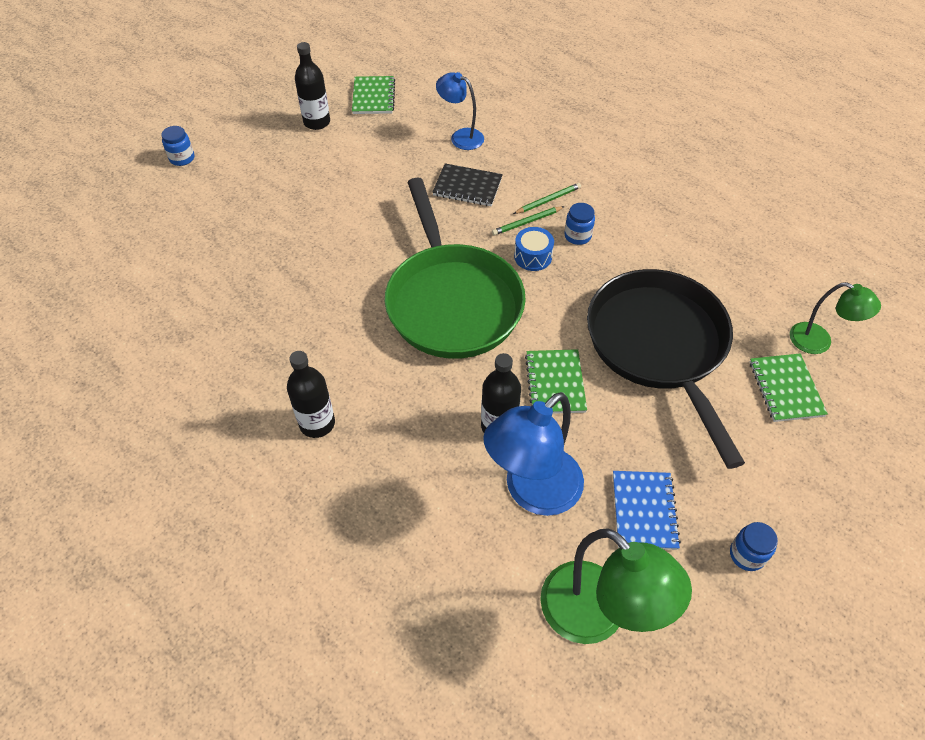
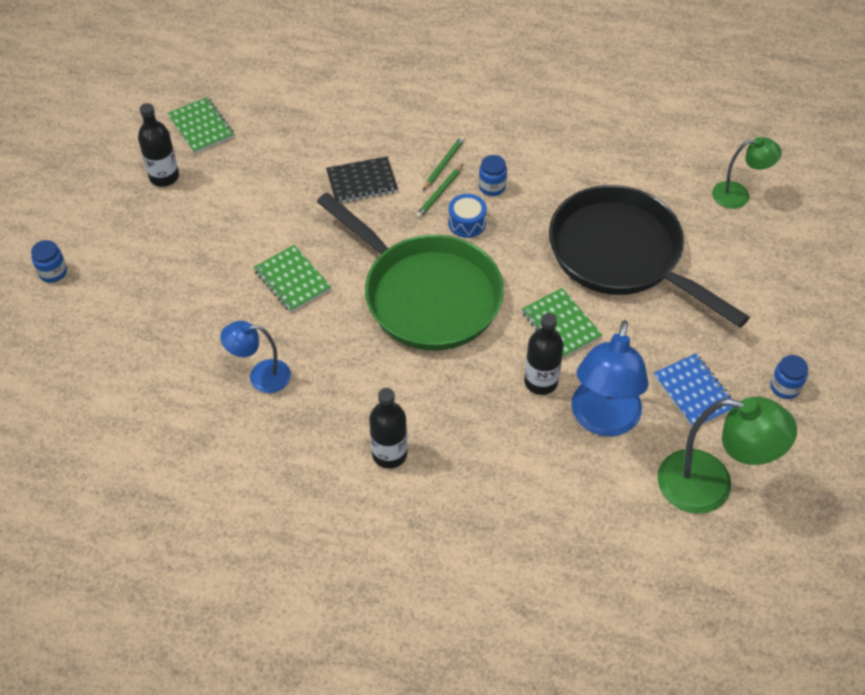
camera: 30 degrees left, 0 degrees up
(461, 137) = (319, 134): blue lamp -> blue lamp (261, 376)
(785, 389) = (737, 246): green notebook -> green notebook (292, 280)

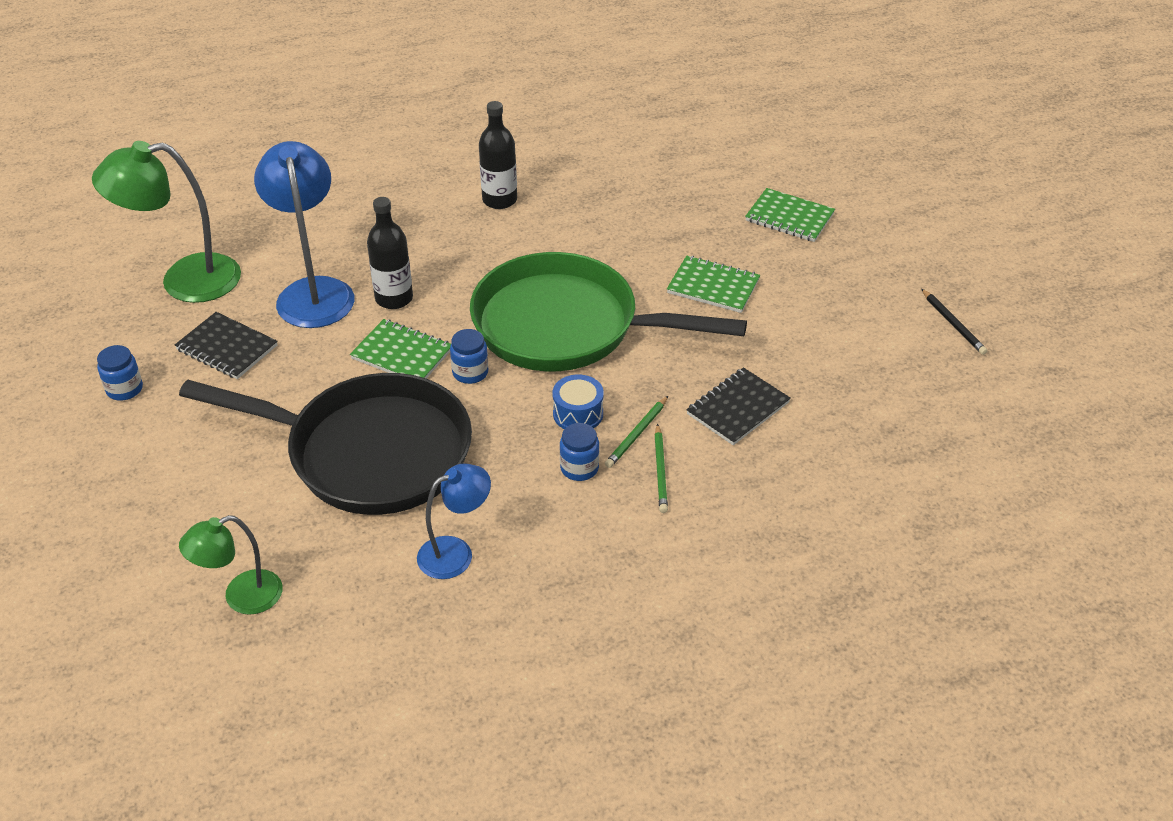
camera: 150 degrees right, 10 degrees down
(53, 272) = (940, 207): blue jar -> blue jar (470, 372)
(164, 177) = (953, 324): black bottle -> black pencil
(201, 127) = (984, 391): green notebook -> green notebook (789, 217)
(261, 376) = (663, 208): blue lamp -> blue lamp (456, 553)
(439, 193) = (637, 434): green pencil -> green pencil turned 150 degrees counterclockwise
(694, 392) = (226, 348): blue notebook -> black notebook

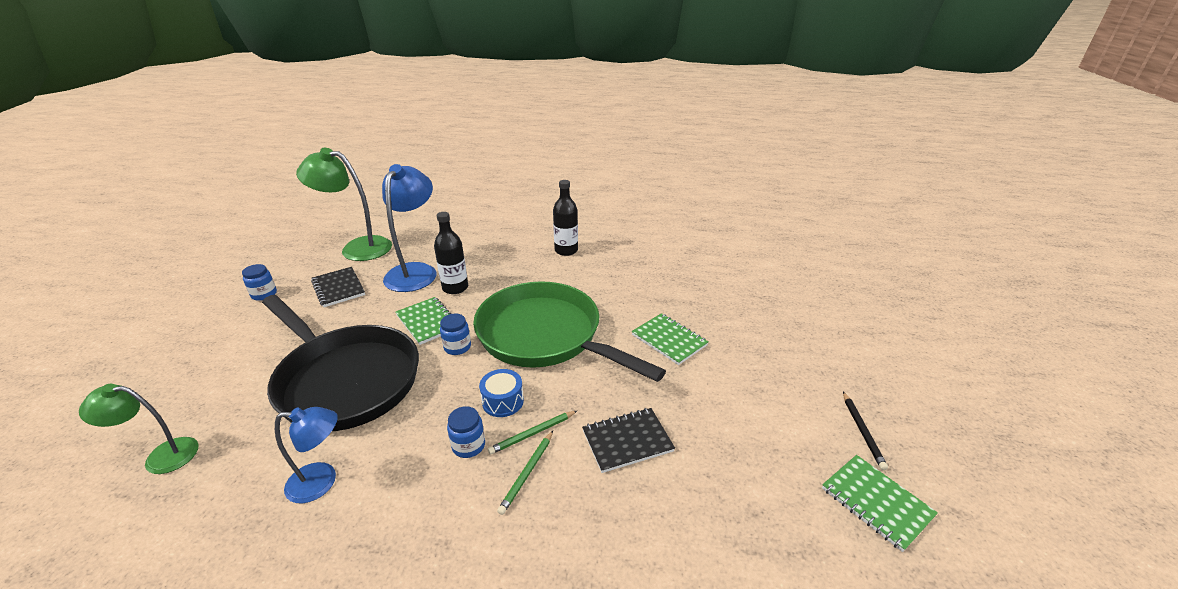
camera: 25 degrees right, 10 degrees down
(789, 217) = (756, 309): green notebook -> green notebook (876, 502)

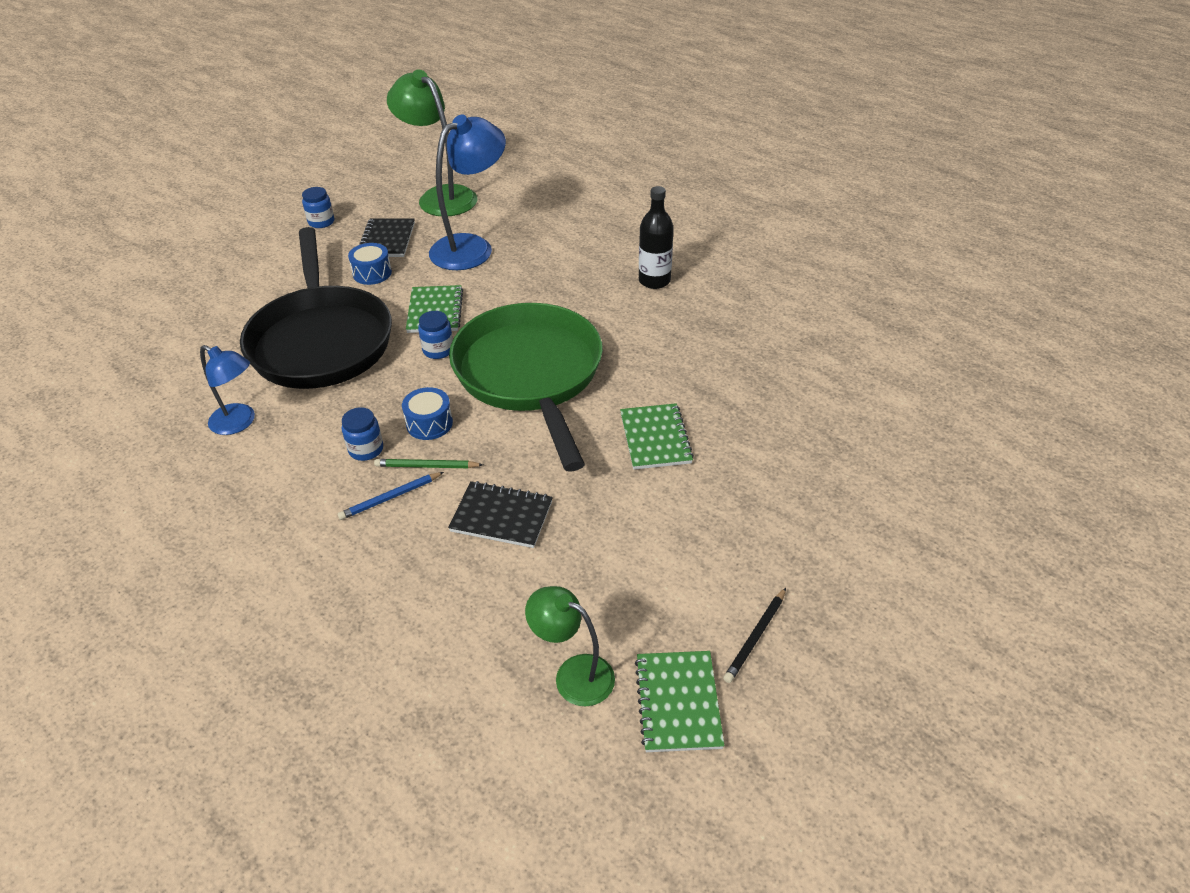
camera: 35 degrees right, 10 degrees up
(161, 456) = (155, 347): green lamp -> green lamp (573, 674)
(347, 315) = (372, 273): none -> blue drum
(455, 288) = (493, 282): black bottle -> none
(527, 473) = (390, 497): green pencil -> blue pencil

